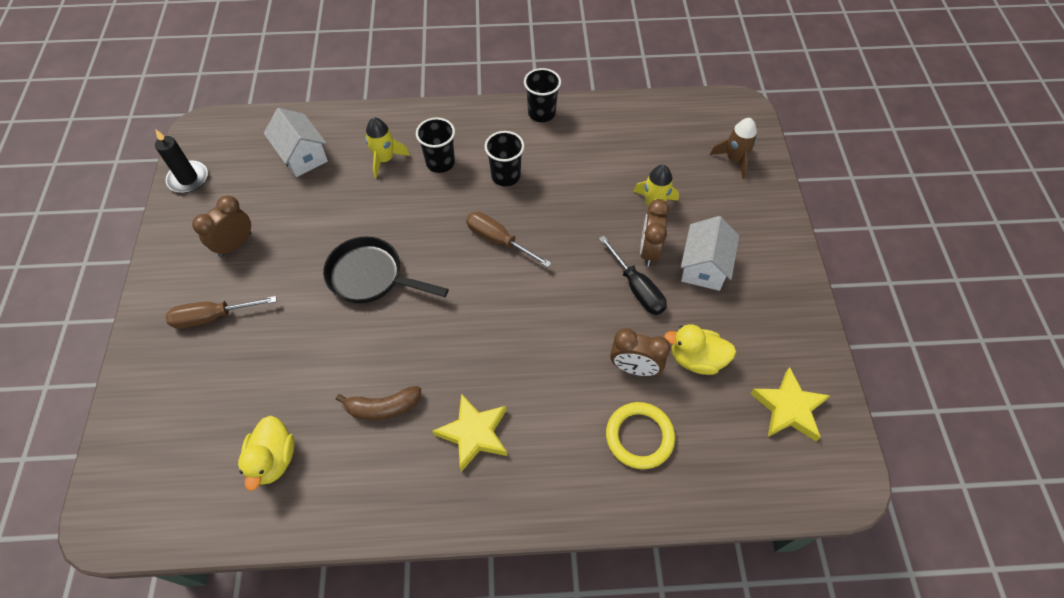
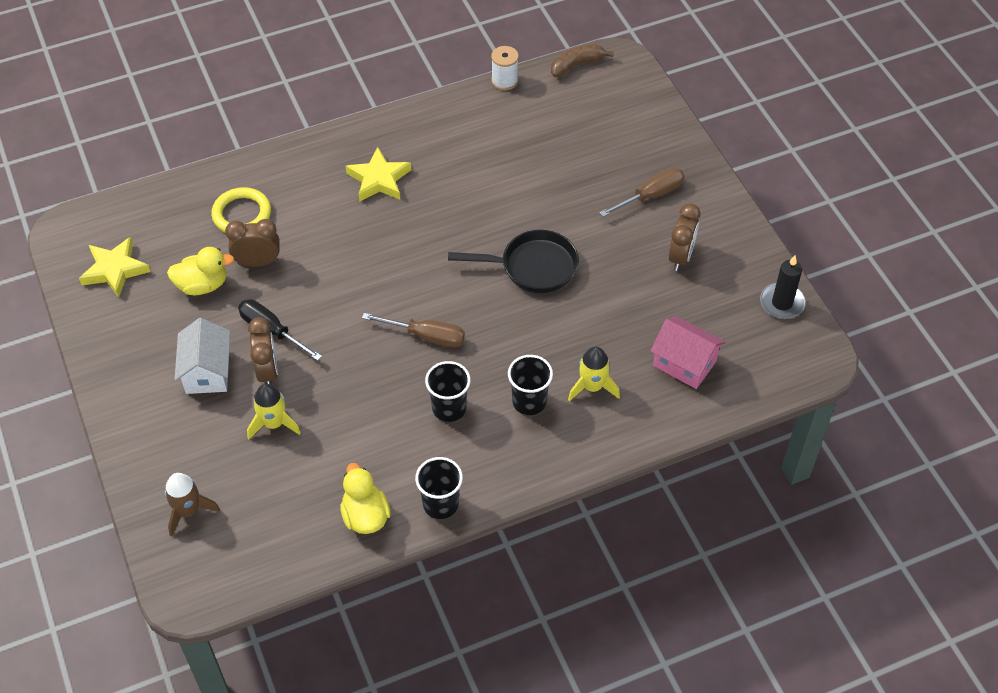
camera: 160 degrees right, 5 degrees down
(259, 539) = (504, 81): none -> white spool
(273, 459) = (526, 122): yellow duck -> yellow duck (365, 516)
(302, 156) = (684, 363): white house -> pink house
(383, 407) = (462, 175): brown banana -> brown banana (577, 65)

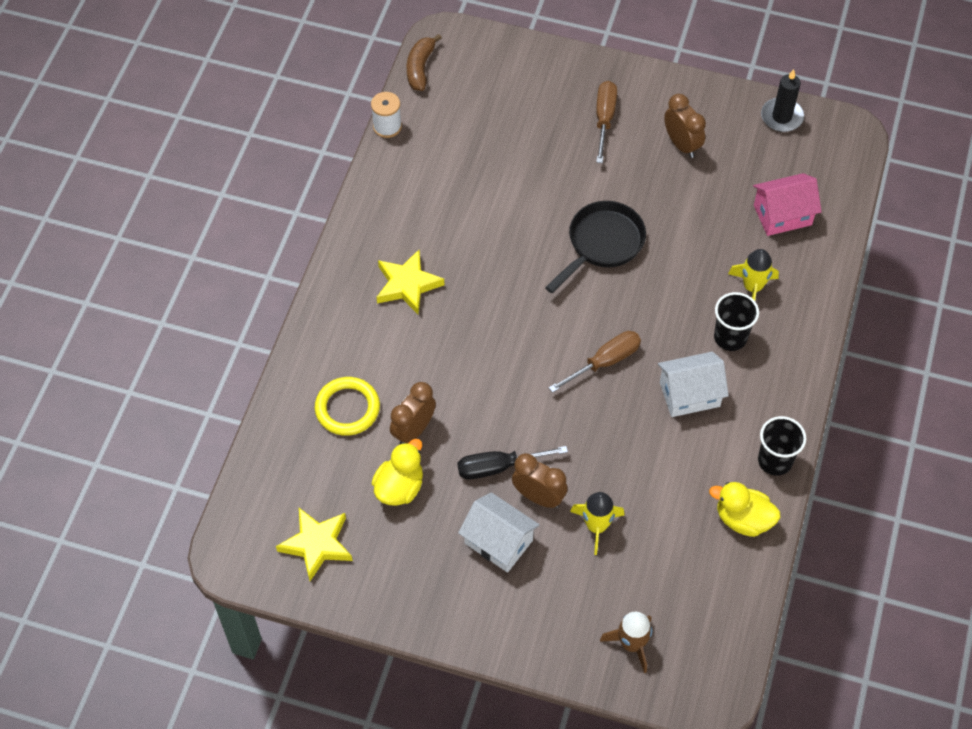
camera: 50 degrees left, 5 degrees up
(449, 408) = (689, 394): black cup -> white house

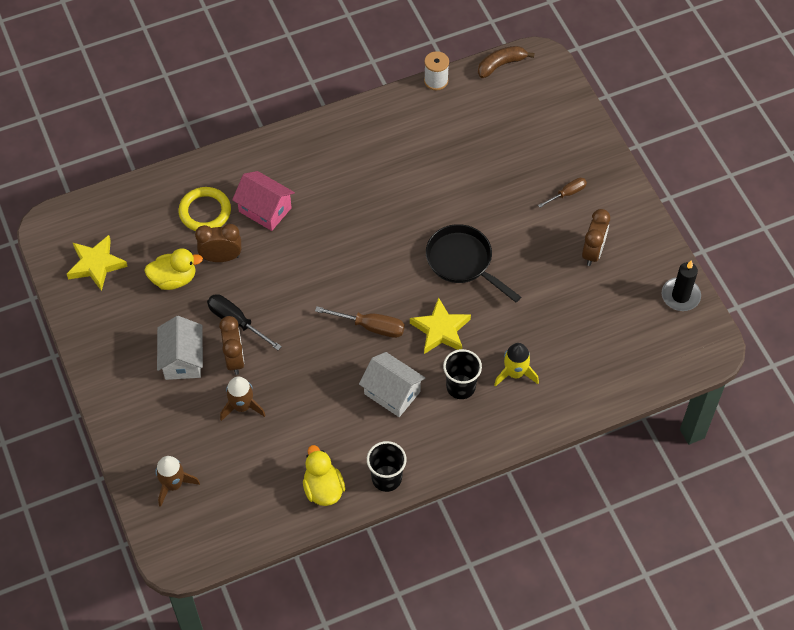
camera: 50 degrees right, 0 degrees up
(407, 285) = (325, 178): yellow star -> yellow star (440, 330)
(596, 526) = (242, 406): yellow rocket -> brown rocket
(602, 244) = (463, 262): black pan -> black pan turned 135 degrees counterclockwise
(604, 119) = (567, 193): brown screwdriver -> brown screwdriver, size x0.65
(782, 215) = (594, 352): pink house -> pink house (265, 210)

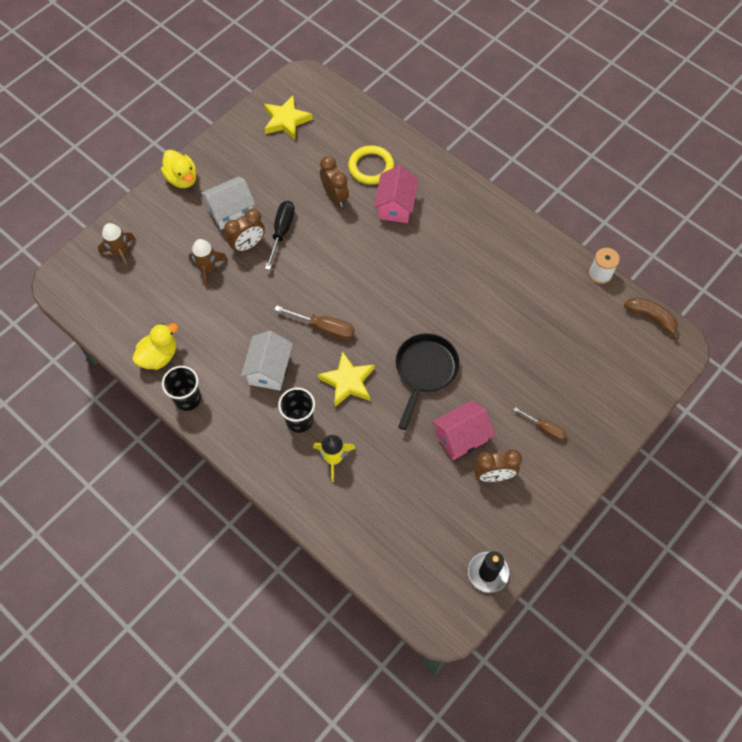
camera: 65 degrees right, 5 degrees up
(174, 279) = (299, 174): yellow duck -> yellow duck (182, 179)
(371, 327) = (324, 328): brown screwdriver -> brown screwdriver turned 60 degrees counterclockwise
(544, 261) = (461, 437): none -> pink house

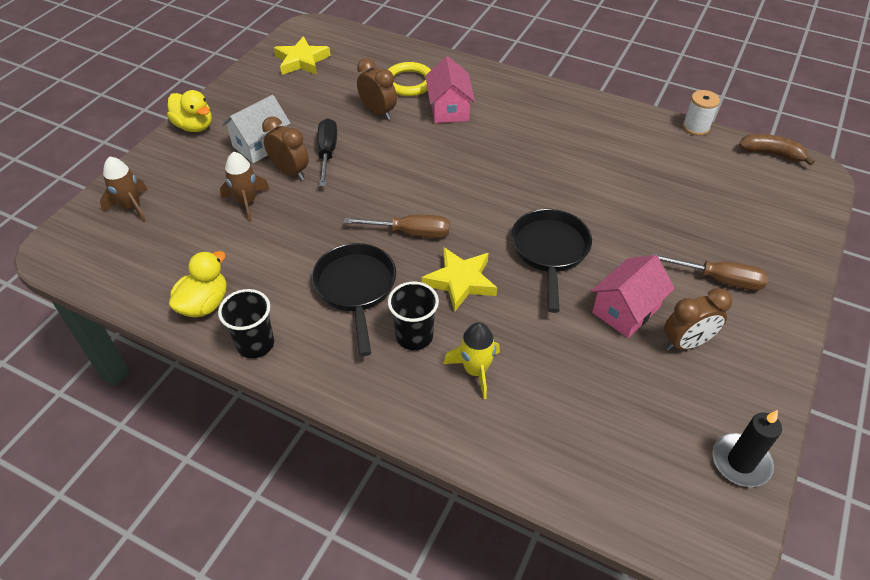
camera: 15 degrees left, 15 degrees down
(247, 245) = (290, 172): brown clock -> brown clock turned 90 degrees counterclockwise
(269, 369) = (356, 289): white house -> black pan
(545, 428) = (719, 279): brown screwdriver -> brown screwdriver, size x1.54

